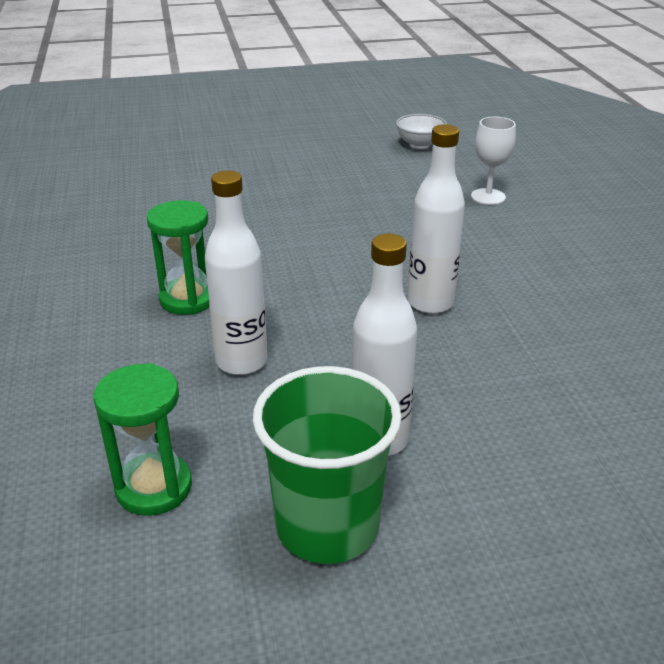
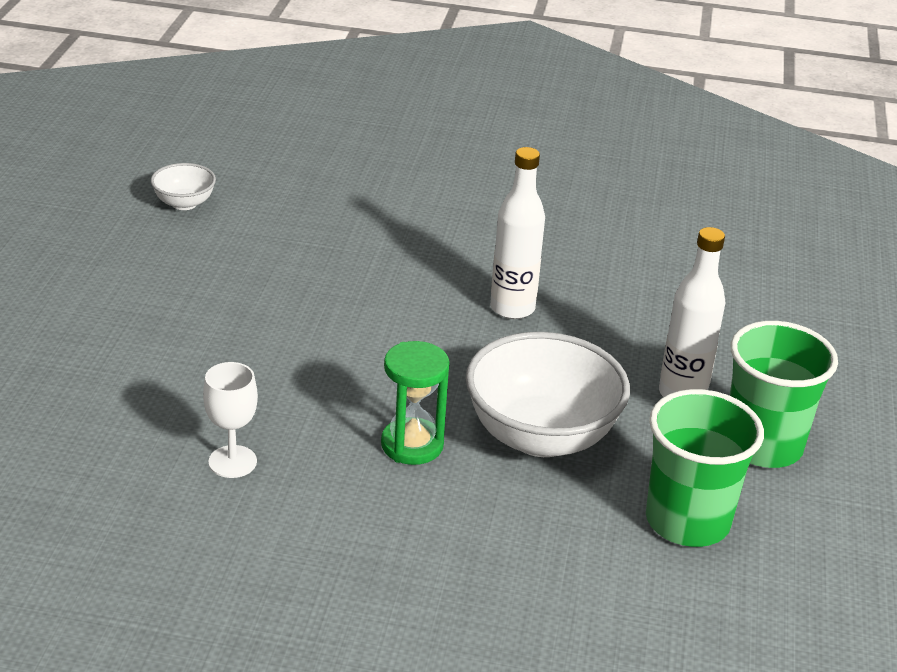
camera: 70 degrees left, 0 degrees up
(154, 487) = (687, 521): green hourglass -> green cup
(241, 362) = (541, 436): white bottle -> white bowl
(488, 197) = (344, 209): white goblet -> white goblet (232, 462)

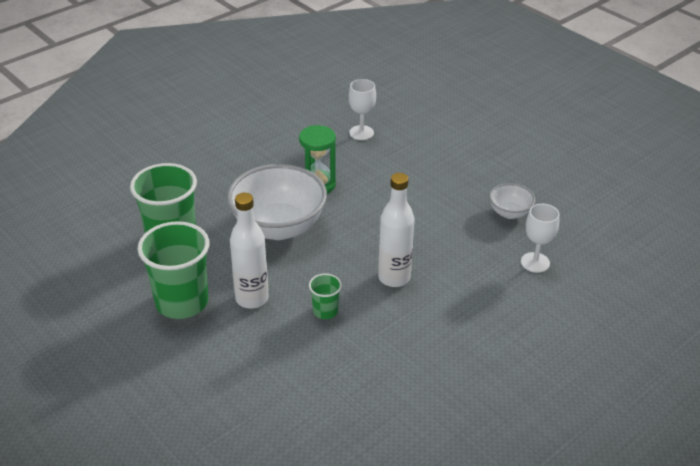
camera: 130 degrees right, 5 degrees up
(184, 203) = (617, 203): white bowl -> white bowl (509, 213)
(366, 227) = (535, 262): none -> white goblet
(625, 333) = (325, 311): none -> green cup

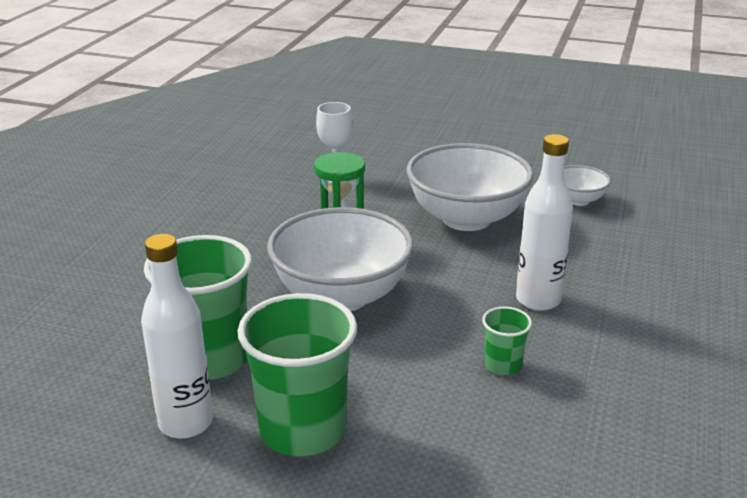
camera: 30 degrees left, 10 degrees down
(252, 298) = (395, 387): white bottle -> white bottle (186, 423)
(414, 199) = (466, 219): none -> white bowl
(535, 262) = (659, 235): white goblet -> none

